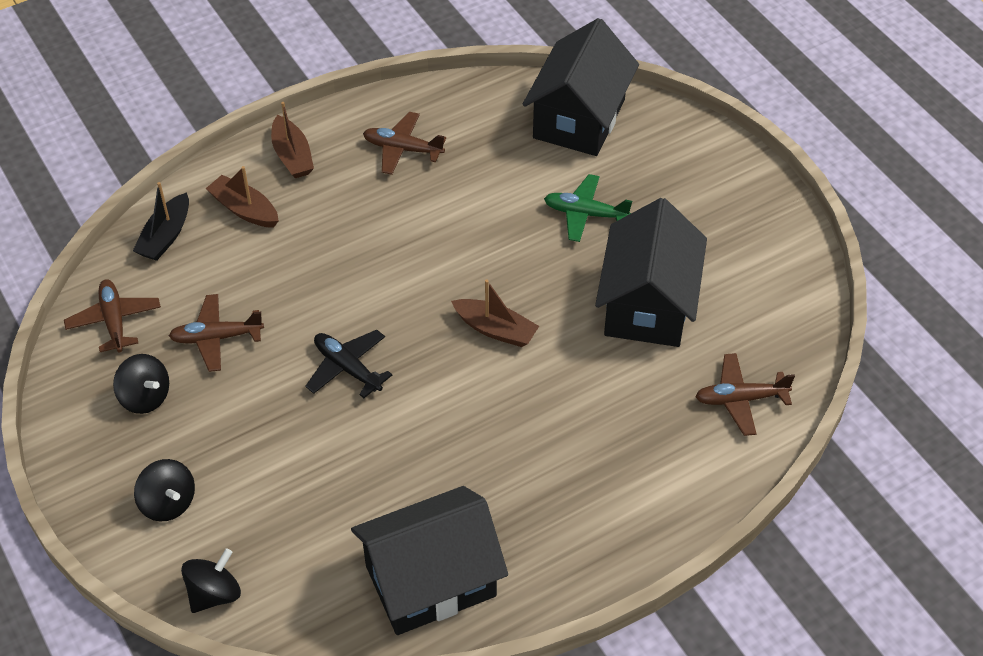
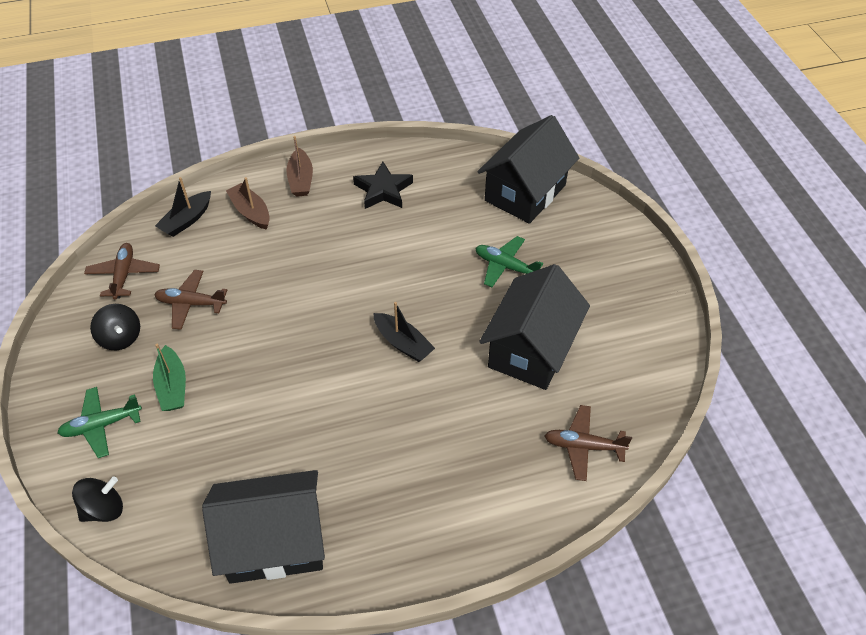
camera: 15 degrees right, 0 degrees up
(168, 503) = (101, 425): black spinning top -> green plane
(236, 439) = (172, 386): none -> green boat
(347, 368) = (278, 349): black plane -> none
(403, 149) = (383, 190): brown plane -> black star
(495, 329) = (403, 343): brown boat -> black boat

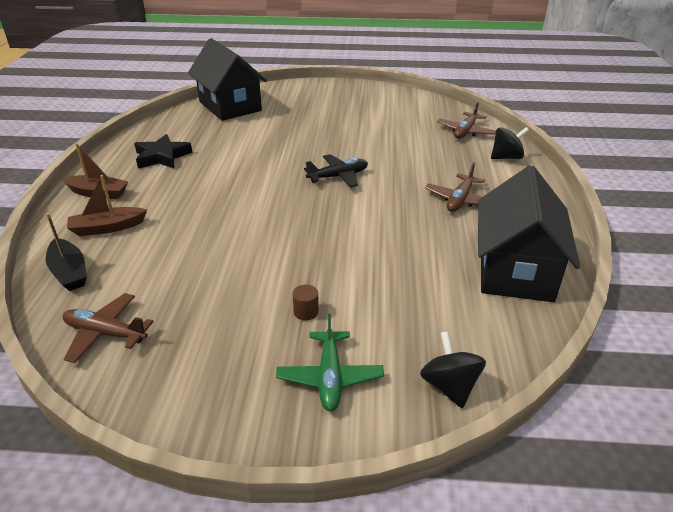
camera: 70 degrees left, 15 degrees down
(121, 338) = (206, 346): black spinning top -> black spinning top (506, 157)
(172, 386) = (306, 312): green boat -> brown cylinder
(191, 304) = (199, 284): brown plane -> brown plane (460, 200)
(403, 343) = (338, 176): black boat -> black plane
(505, 266) = (294, 126): green plane -> none
(531, 349) = (377, 132): black house -> none

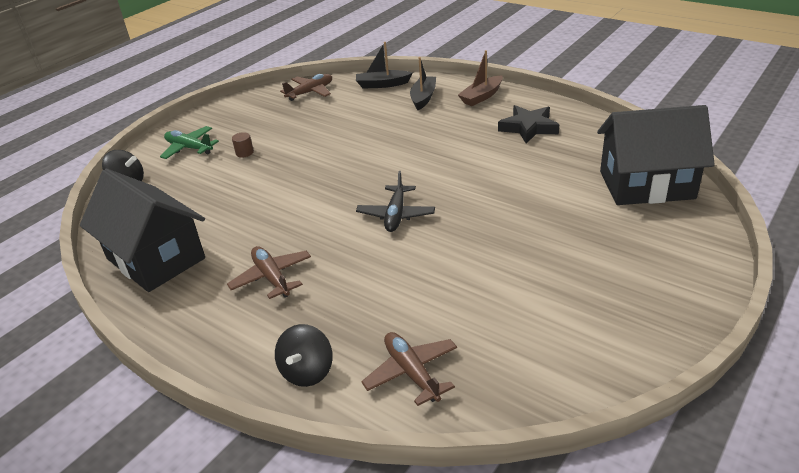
camera: 125 degrees right, 0 degrees up
(107, 228) = (423, 98): brown boat -> black boat

